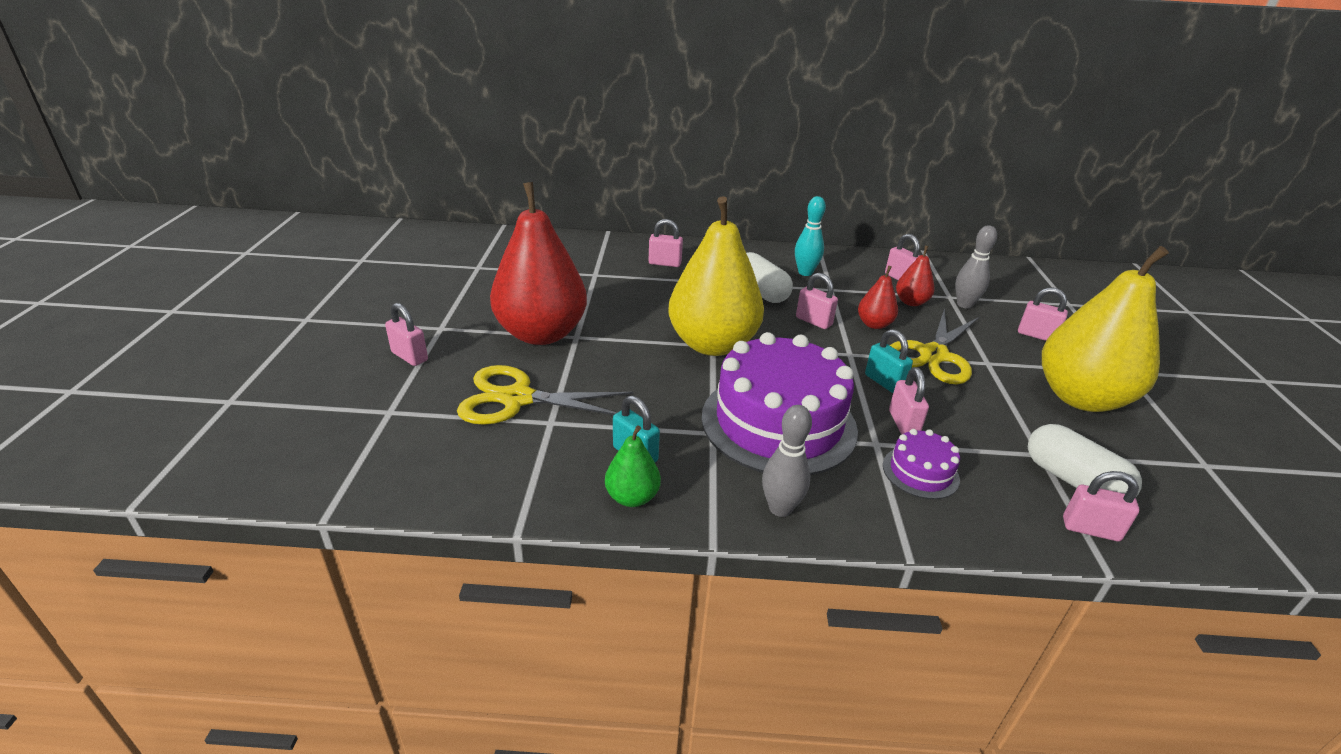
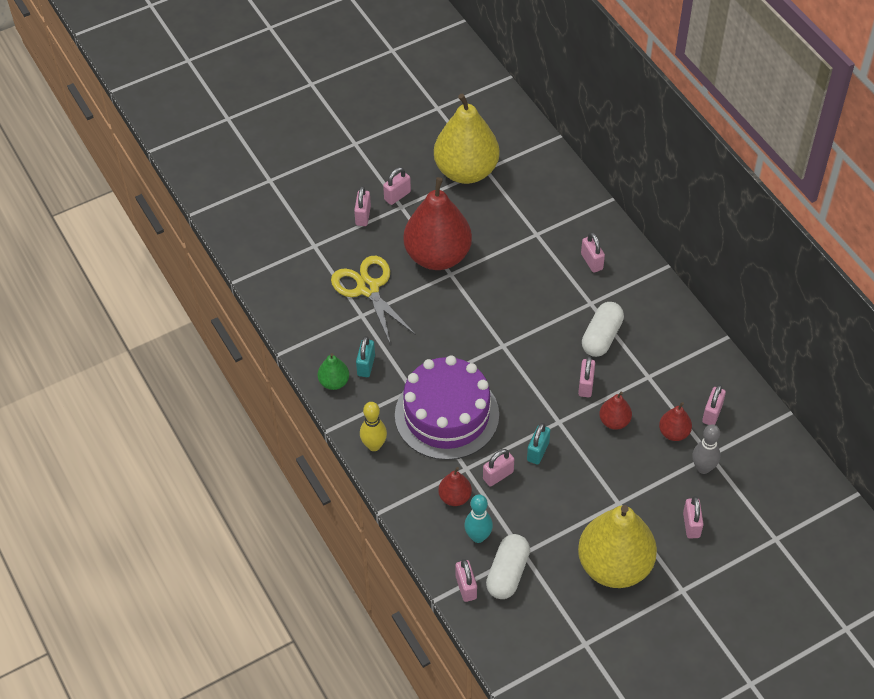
camera: 60 degrees right, 20 degrees up
(422, 324) = (397, 196): none -> pink padlock
(712, 344) = (503, 345): yellow pear -> yellow pear (466, 171)
(780, 508) = (374, 445): grey bowling pin -> yellow bowling pin
(805, 272) = (661, 350): turquoise bowling pin -> turquoise bowling pin (478, 536)
(920, 472) = (455, 497): purple cake -> red pear
(933, 355) = (600, 469): yellow scissors -> none

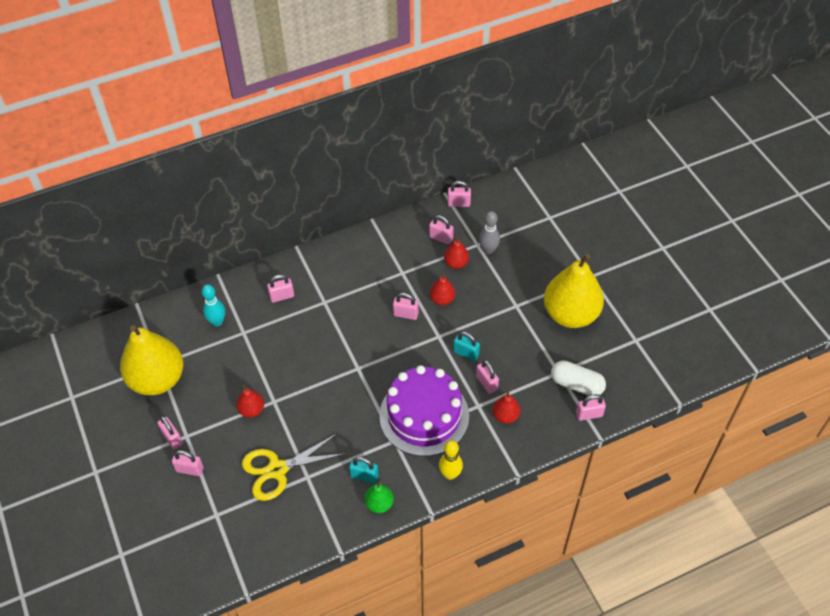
camera: 85 degrees left, 0 degrees up
(438, 256) = (251, 410): red pear -> red pear, size x0.44
(478, 536) = (543, 402): turquoise bowling pin -> turquoise bowling pin (217, 322)
(601, 337) = (360, 298): white capsule -> none
(691, 525) = (537, 263): pink padlock -> pink padlock (459, 203)

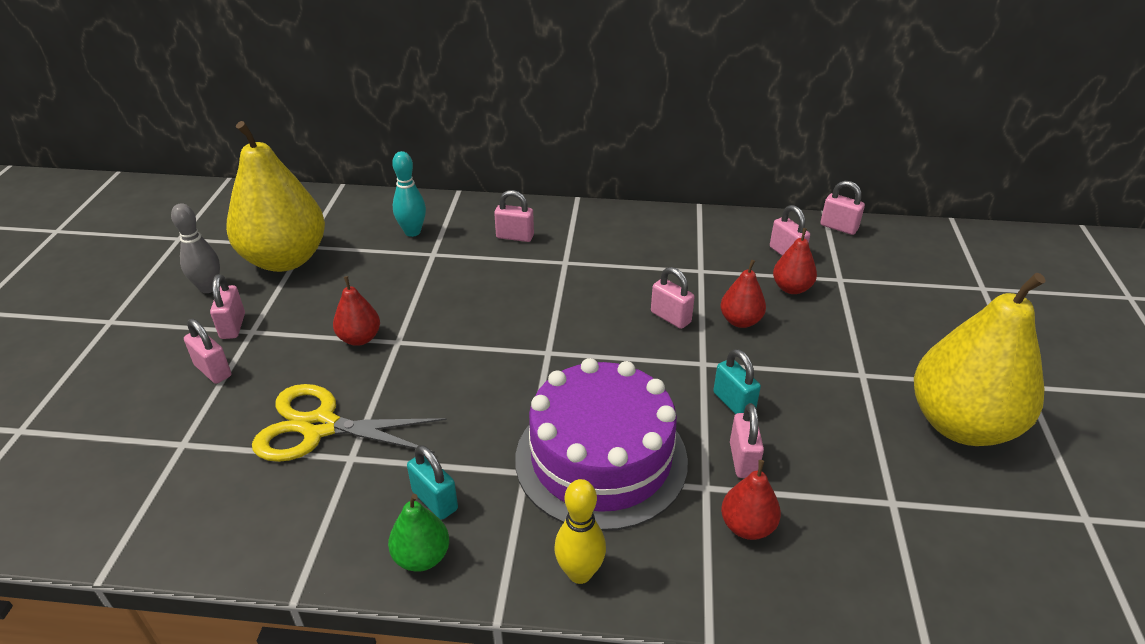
camera: 30 degrees right, 15 degrees down
(488, 250) = (855, 291): grey bowling pin -> grey bowling pin (208, 288)
(576, 384) = (921, 539): white capsule -> none
(589, 414) = (924, 605): pink padlock -> none

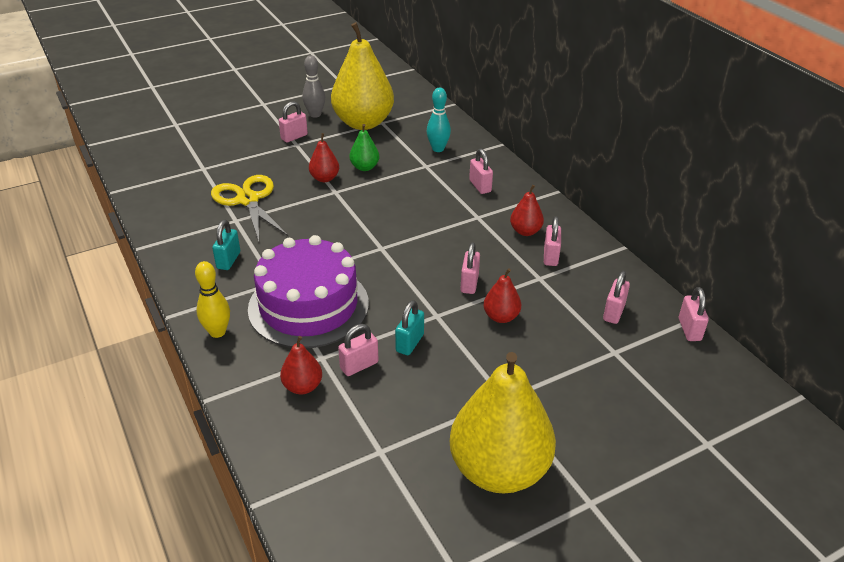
camera: 55 degrees right, 0 degrees up
(213, 370) = (257, 149): pink padlock -> pink padlock (550, 256)
(422, 557) = (189, 273): green pear -> green pear (364, 167)
(791, 288) = (570, 329): red pear -> red pear (525, 231)

